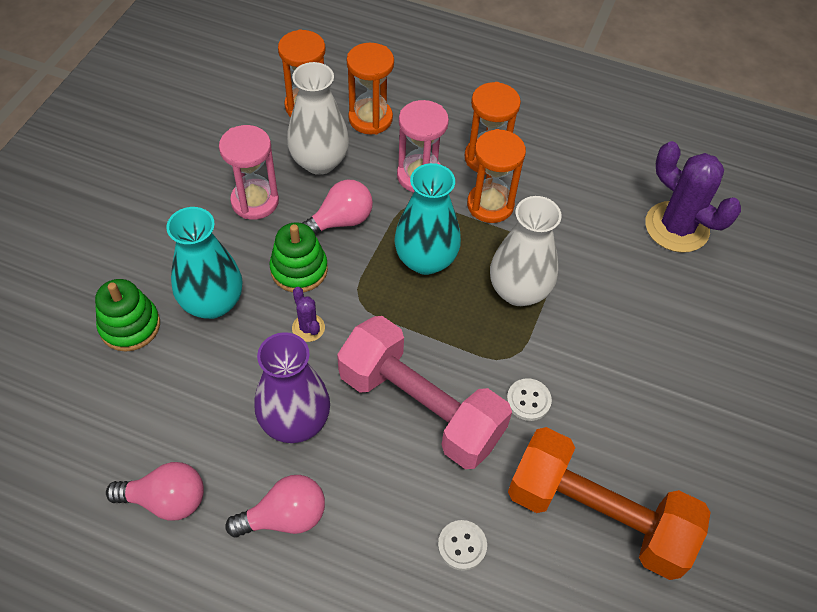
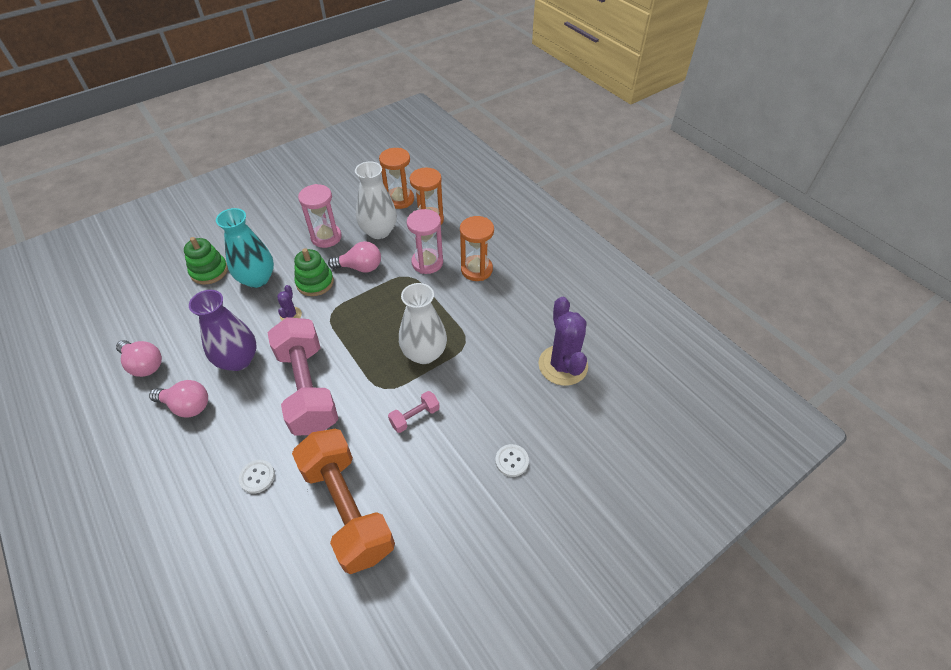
camera: 35 degrees right, 5 degrees down
(425, 260) = (387, 310): turquoise vase -> none
(490, 205) = (453, 297): orange hourglass -> none
(528, 400) = (370, 418): white button -> white button (511, 461)
(575, 370) = (415, 417): none -> pink dumbbell

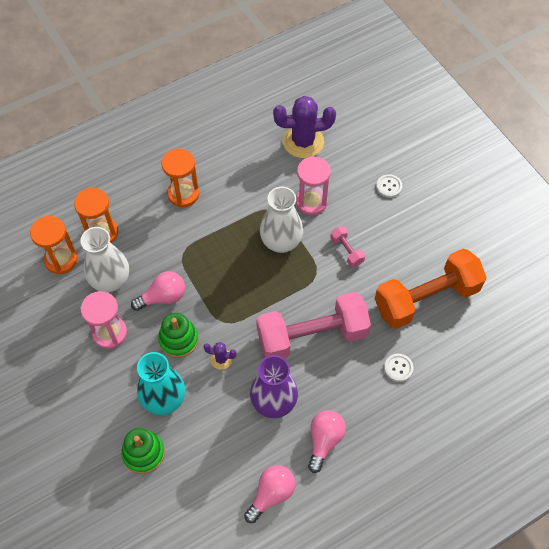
camera: 85 degrees left, 10 degrees up
(360, 267) = (163, 297): pink light bulb -> pink light bulb turned 60 degrees clockwise
(427, 262) = (166, 236): pink hourglass -> pink hourglass (311, 202)

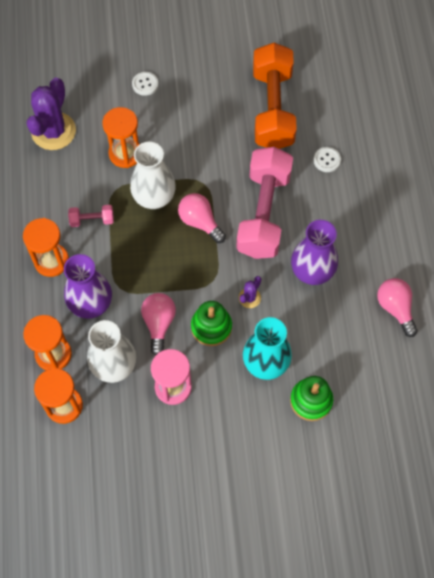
camera: 65 degrees left, 5 degrees up
(158, 239) = (91, 303): none -> purple vase
(311, 202) = (125, 154): pink hourglass -> orange hourglass
(324, 440) = (366, 246): pink light bulb -> pink light bulb (200, 222)
(346, 250) = (193, 148): pink dumbbell -> pink dumbbell (92, 220)

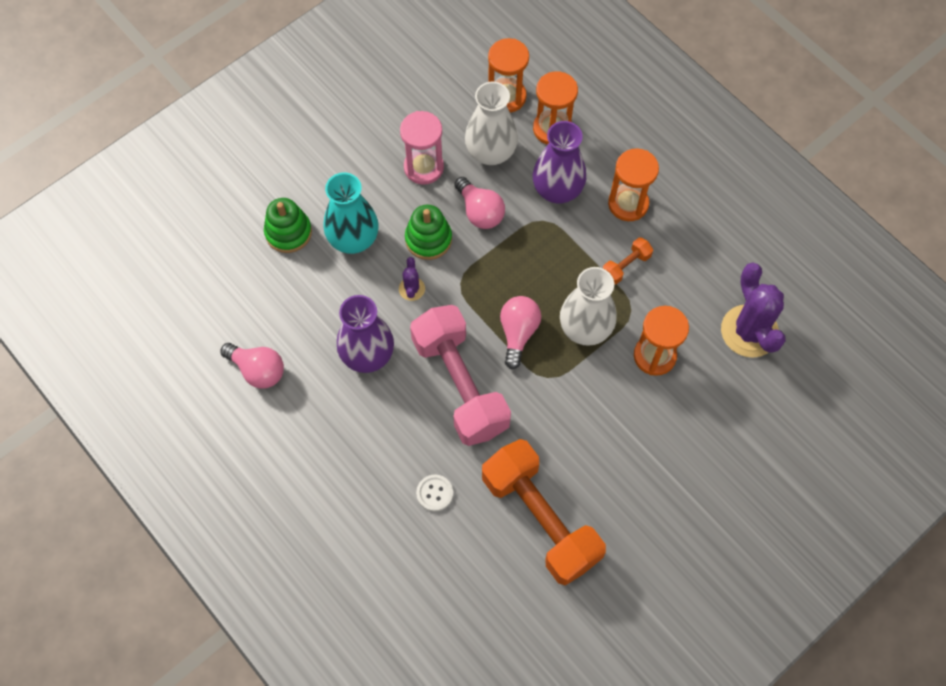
camera: 145 degrees right, 0 degrees up
(92, 220) = (626, 266): pink dumbbell -> orange dumbbell
(145, 84) = (705, 452): white button -> none
(200, 222) = (518, 333): pink light bulb -> pink light bulb turned 90 degrees counterclockwise

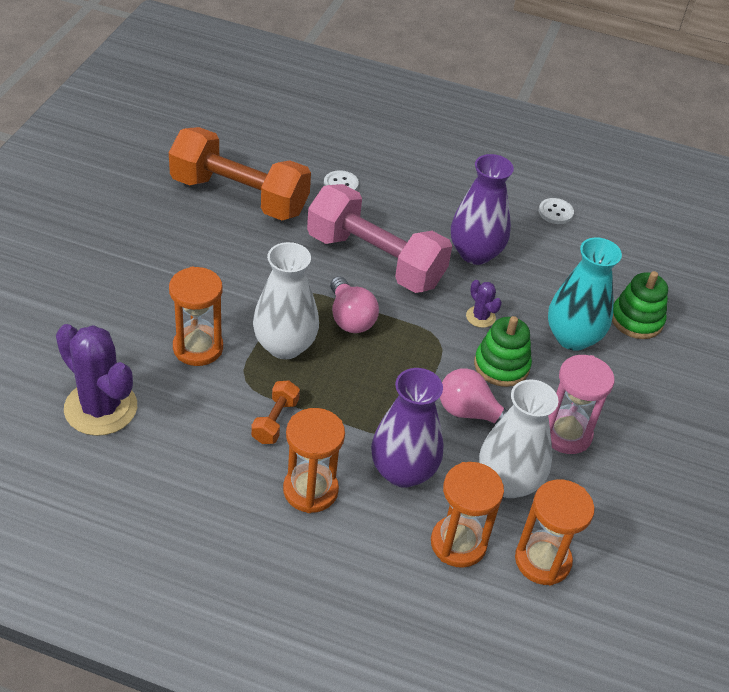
camera: 145 degrees right, 20 degrees down
(258, 370) = (555, 212): pink light bulb -> white button

